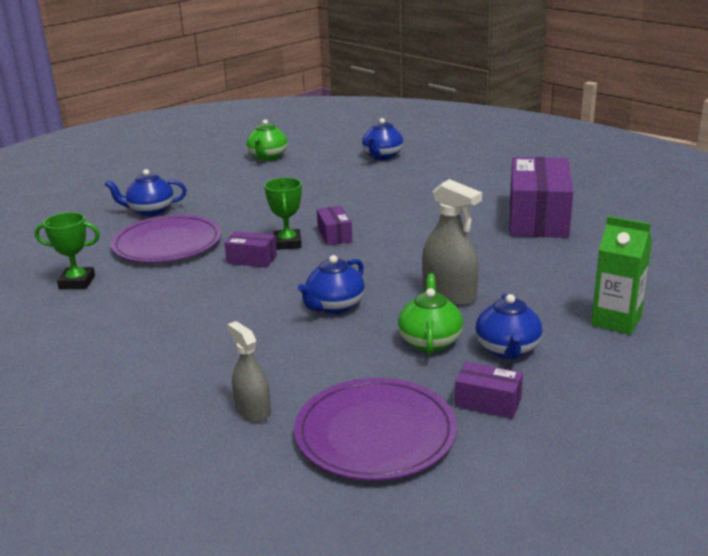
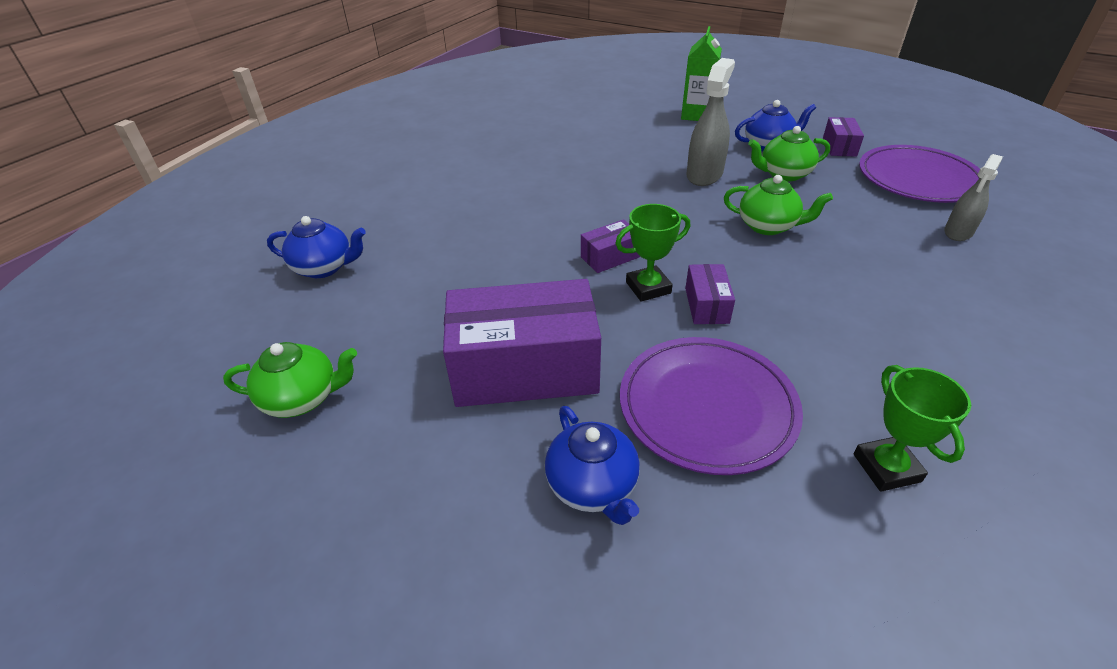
camera: 105 degrees left, 15 degrees up
(334, 306) = (768, 226): blue teapot -> green teapot
(538, 218) = (523, 150): purple box -> purple box (525, 368)

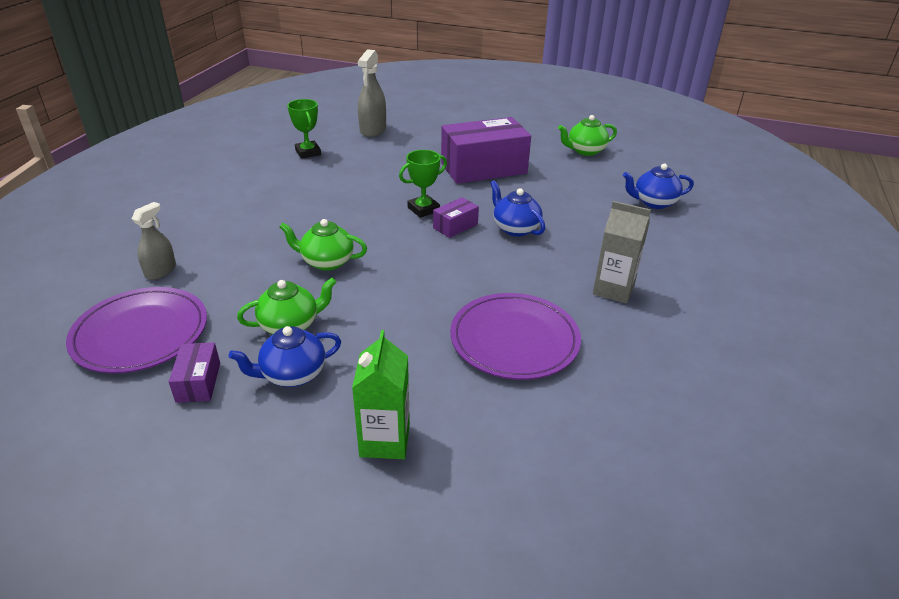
camera: 165 degrees right, 5 degrees down
(480, 177) = (613, 289): none -> grey carton
(593, 486) = (435, 139): blue teapot -> blue teapot (515, 228)
(704, 175) = (379, 316): grey spray bottle -> grey spray bottle (373, 130)
(706, 305) = (384, 203): purple box -> none
(707, 406) = (386, 163): purple plate -> purple plate (514, 339)

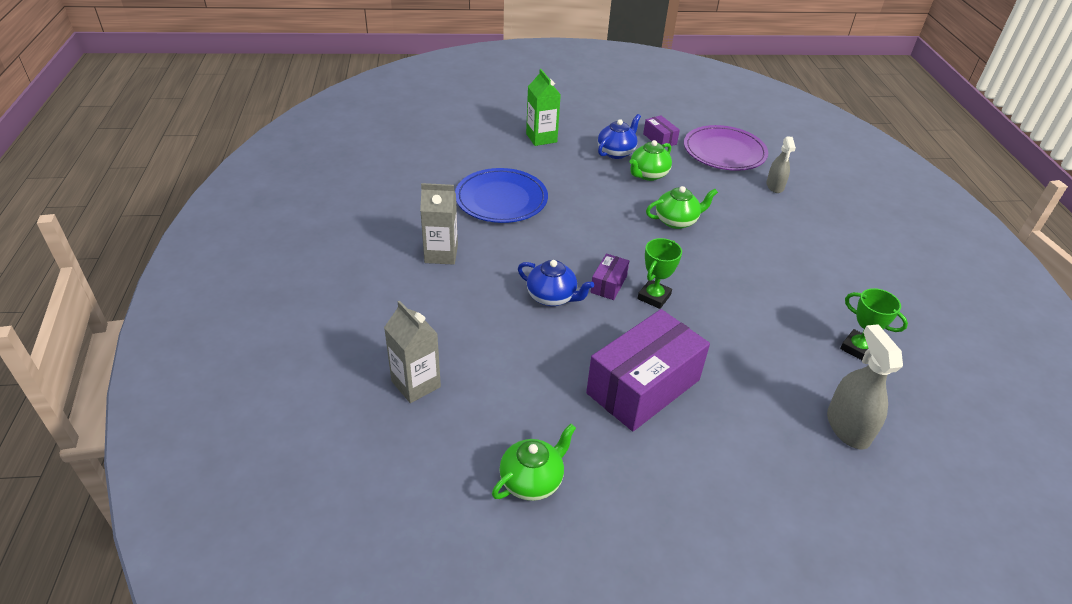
camera: 155 degrees right, 5 degrees up
(514, 339) = (501, 199): purple plate -> blue plate
(654, 202) = (416, 384): blue teapot -> grey carton

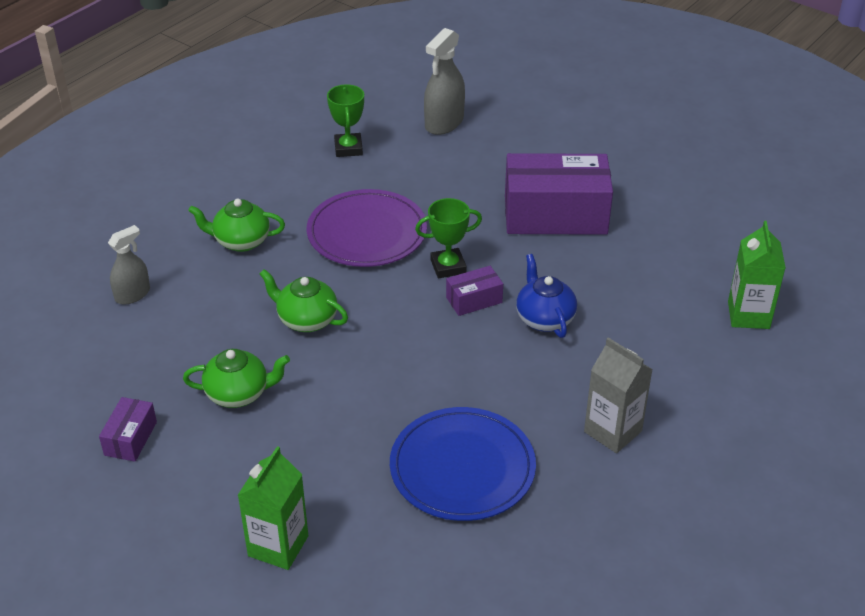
camera: 135 degrees left, 0 degrees up
(416, 384) = (748, 315): grey carton -> green carton
(532, 481) = (709, 210): green teapot -> green teapot (241, 241)
(616, 152) = (220, 452): blue teapot -> none
(724, 151) = (93, 369): purple plate -> purple plate (367, 233)

